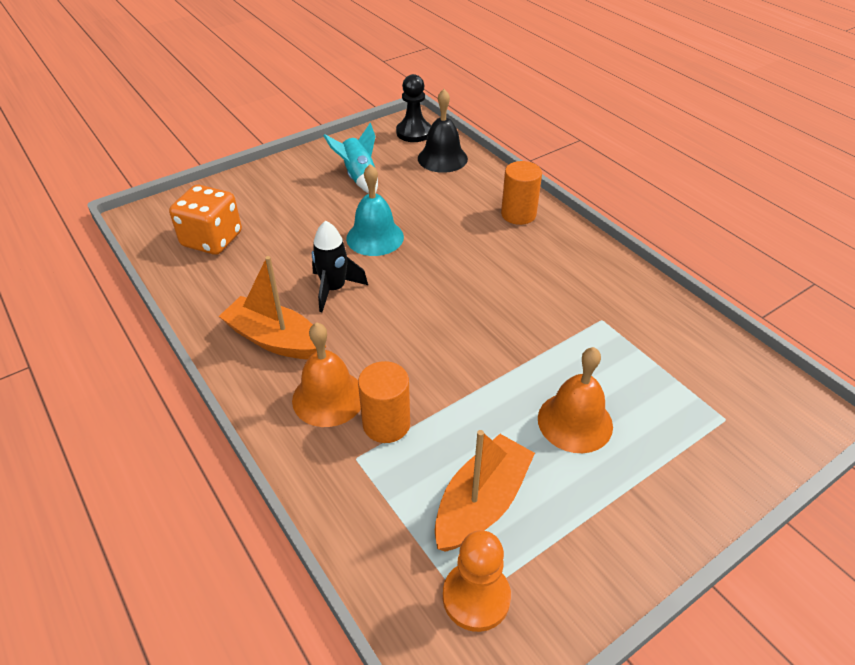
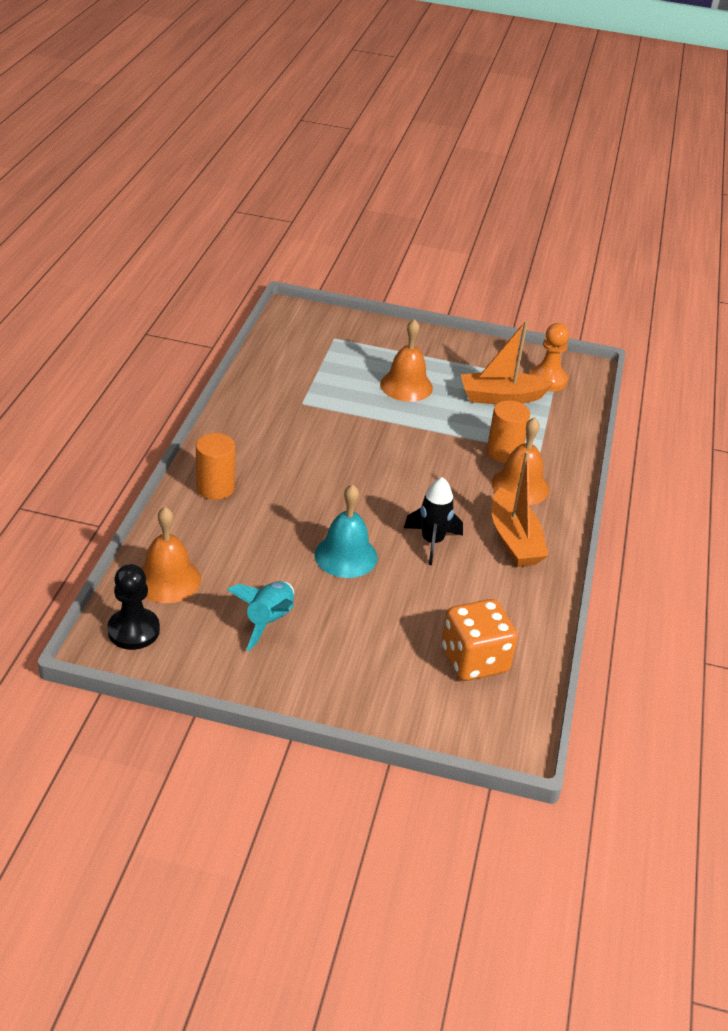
camera: 135 degrees left, 5 degrees down
(442, 158) = (168, 579): black bell -> orange bell

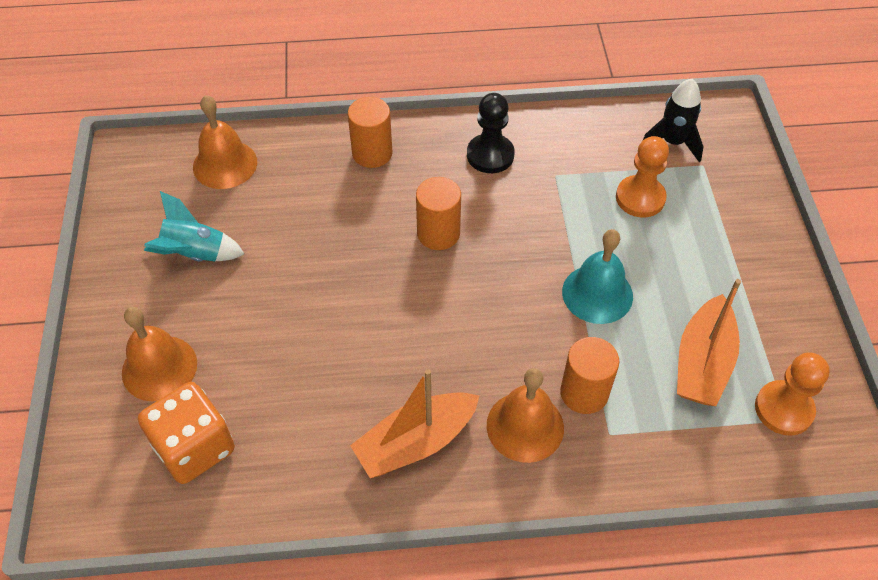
camera: 75 degrees right, 15 degrees up
(133, 630) = (151, 164): black pawn -> black pawn (490, 155)
(327, 476) = (438, 233): none -> orange cylinder
(346, 556) = (315, 287): turquoise bell -> turquoise bell (597, 294)
(348, 374) = (640, 198): none -> orange pawn
(406, 386) = (655, 258): orange bell -> orange bell (159, 368)
(432, 542) = (373, 359): black rocket -> black rocket (672, 142)
(501, 397) = (702, 363): orange boat -> orange boat turned 135 degrees counterclockwise

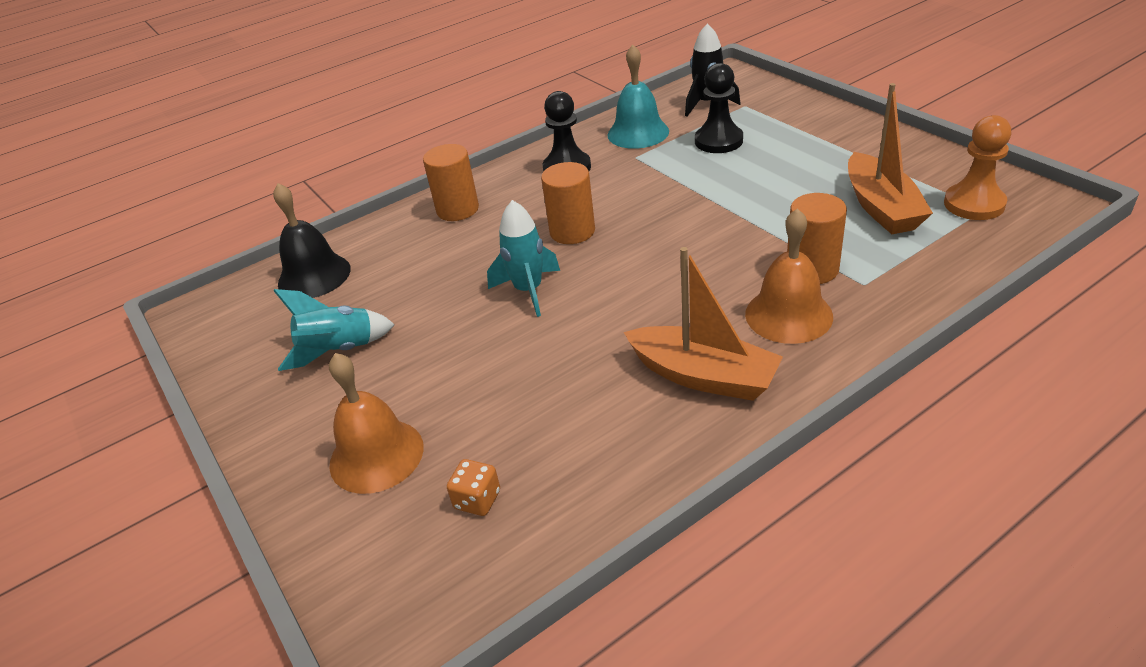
camera: 25 degrees left, 15 degrees down
(194, 447) = (477, 500): orange dice -> orange dice, size x0.46
(225, 164) = (314, 276): orange bell -> black bell
(360, 277) = (528, 290): none -> turquoise rocket
(415, 442) = (703, 376): orange boat -> orange boat turned 90 degrees counterclockwise
(597, 294) = (750, 207): turquoise bell -> turquoise bell (638, 133)
(640, 198) = (718, 141): orange pawn -> black pawn

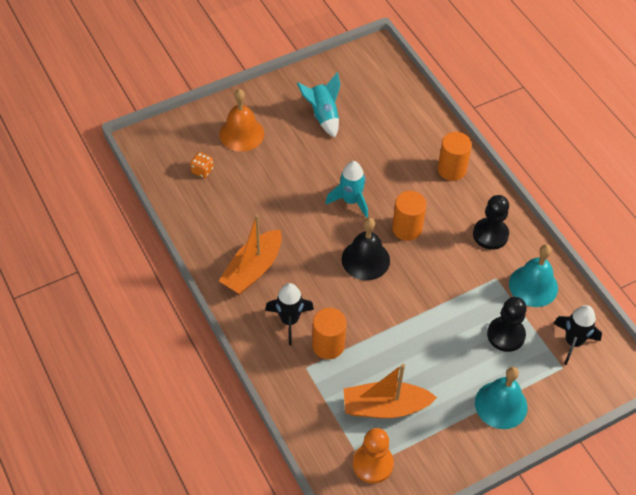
camera: 90 degrees right, 15 degrees up
(314, 276) = (396, 100): black bell -> black bell (365, 260)
(788, 315) = (289, 321): orange bell -> black rocket
(819, 133) = (501, 405): none -> turquoise bell

